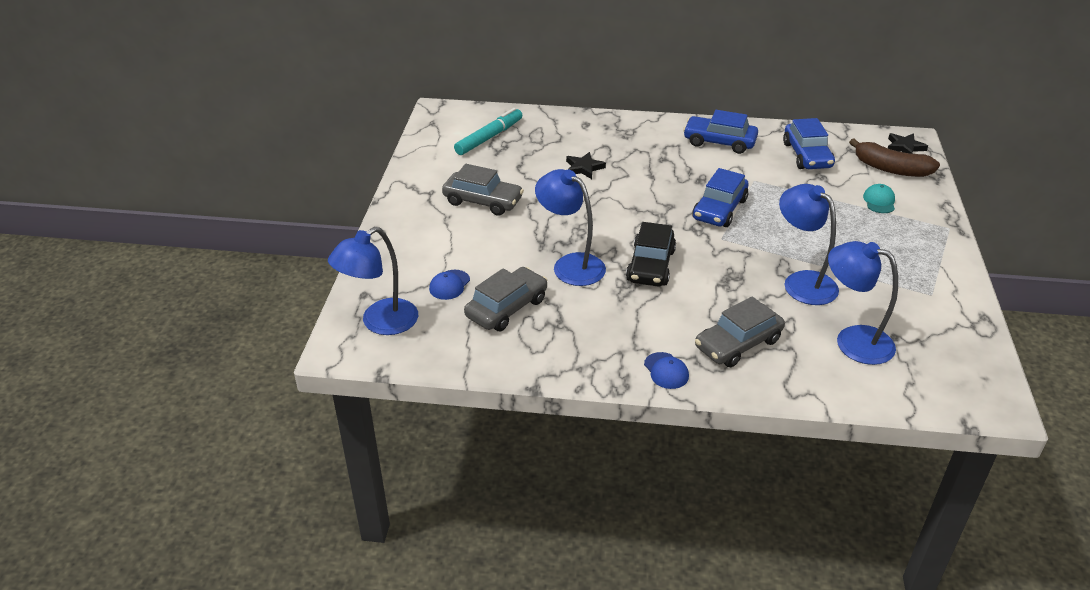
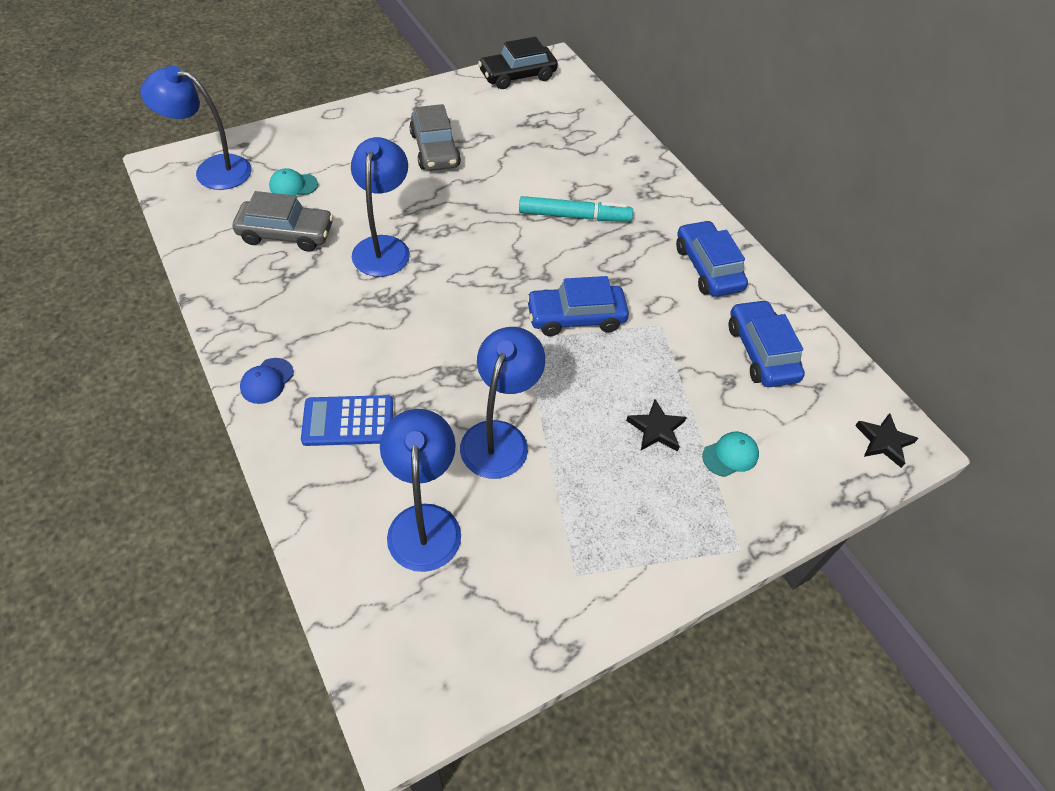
camera: 50 degrees right, 15 degrees up
(449, 285) = (293, 185): blue cap -> turquoise cap
(489, 137) = (542, 109): turquoise marker -> turquoise marker (574, 216)
(584, 168) = (553, 189): black star -> black star (656, 429)
(651, 266) = (428, 303): black car -> black car (517, 76)
(738, 344) = (348, 421): grey car -> blue calculator
(807, 155) = (761, 352): blue car -> blue car turned 120 degrees clockwise
(890, 169) = (816, 443): brown banana -> none

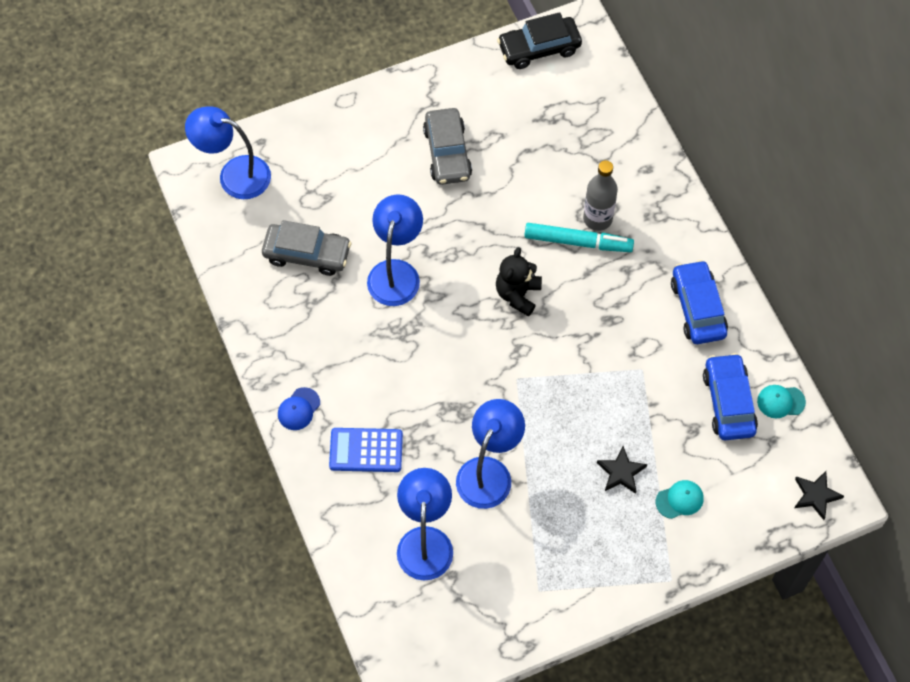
camera: 10 degrees right, 10 degrees up
(293, 185) = (311, 195): turquoise cap -> turquoise cap (780, 401)
(517, 262) = (518, 294): none -> black teddy bear
(576, 317) = (566, 358): blue car -> none
(591, 197) = (597, 219): none -> grey bottle

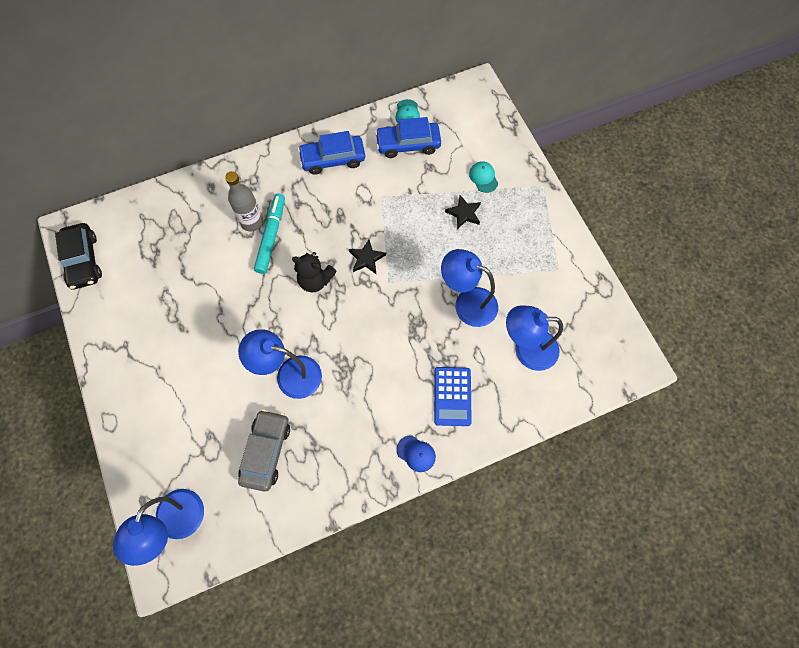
camera: 90 degrees left, 5 degrees up
(447, 153) = (177, 333): grey car -> none
(816, 495) = (476, 99): black star -> black star (366, 258)

